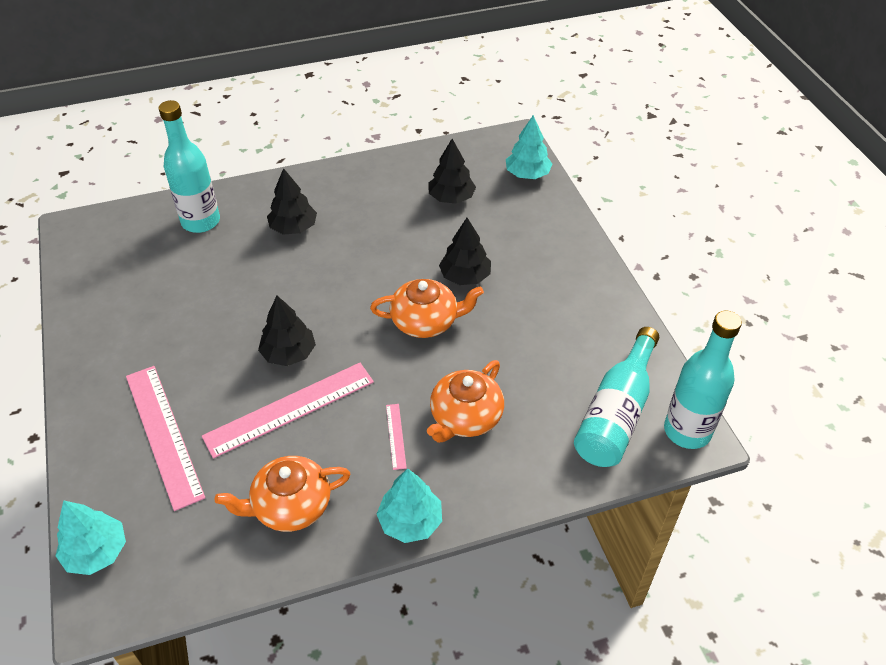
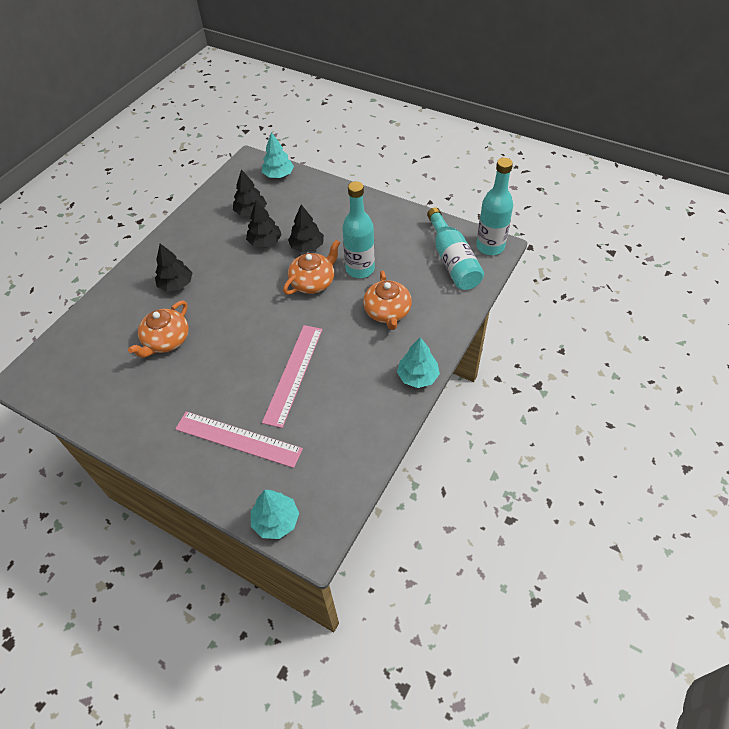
camera: 40 degrees left, 5 degrees up
(201, 221) = (110, 319): turquoise bottle -> turquoise bottle (360, 269)
(289, 353) = (258, 349): black tree -> black tree (265, 242)
(290, 506) = (352, 416): orange teapot -> orange teapot (166, 341)
(396, 436) = (364, 345): pink ruler -> none

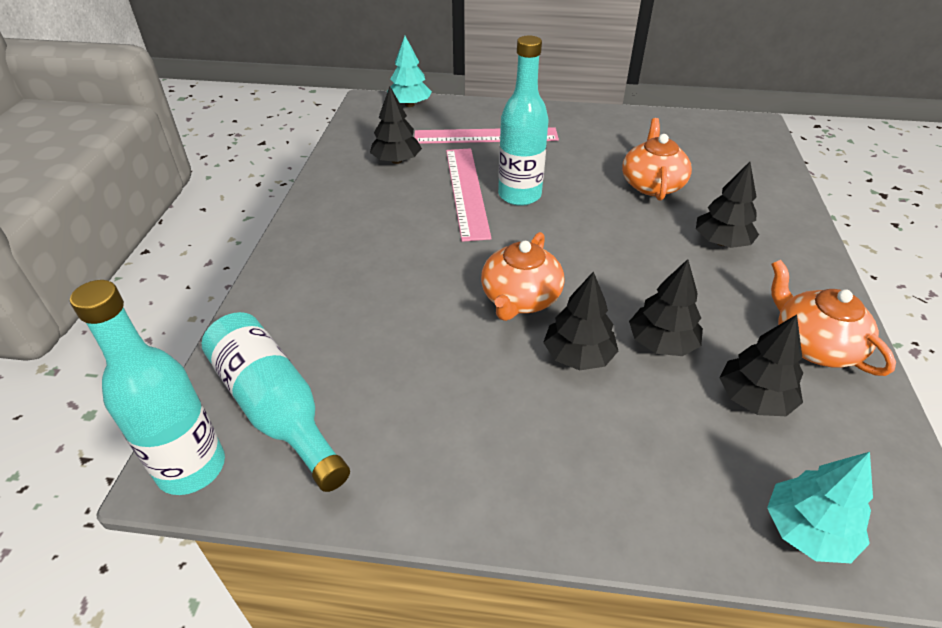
camera: 155 degrees right, 10 degrees down
(327, 428) = (396, 161): none -> black tree
(360, 269) = (453, 341): turquoise bottle -> turquoise bottle (519, 195)
(387, 312) = (374, 286): orange teapot -> orange teapot (813, 344)
(418, 376) = (304, 224): turquoise tree -> none

